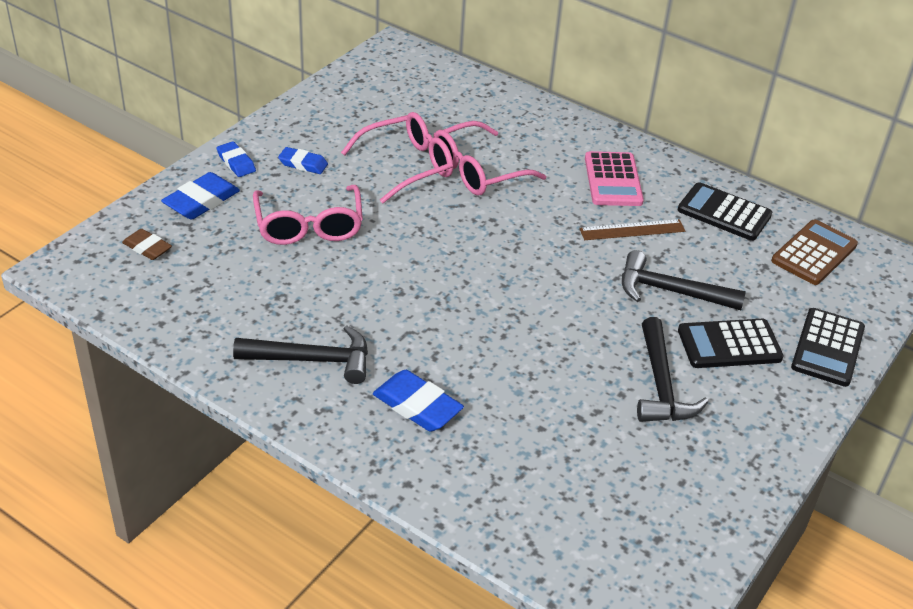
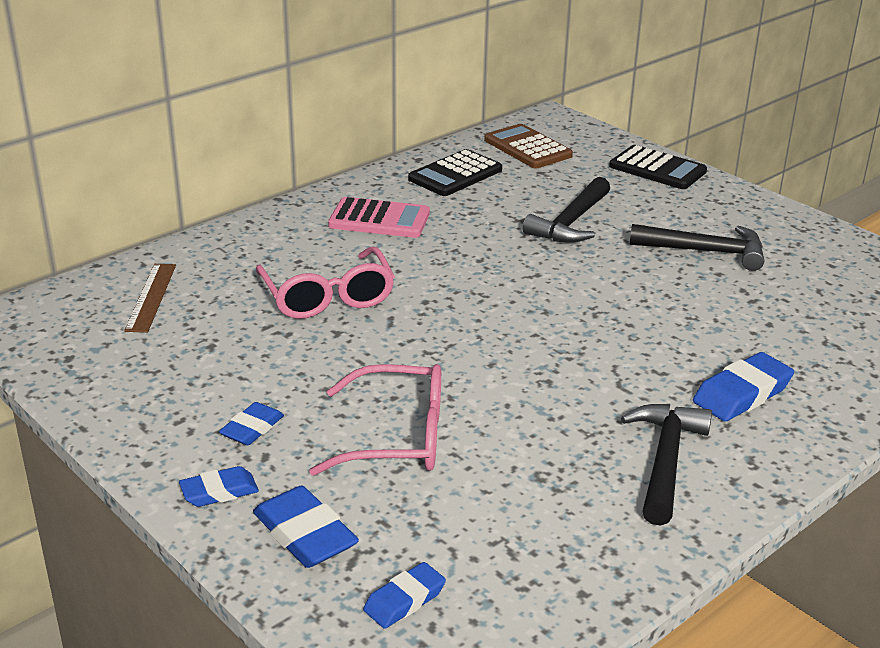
camera: 75 degrees left, 10 degrees down
(147, 248) = (404, 600): brown eraser -> blue eraser
(407, 166) = (295, 345): pink glasses -> none
(632, 230) = (469, 224): brown ruler -> brown ruler (151, 297)
(729, 345) = (651, 209): black calculator -> none

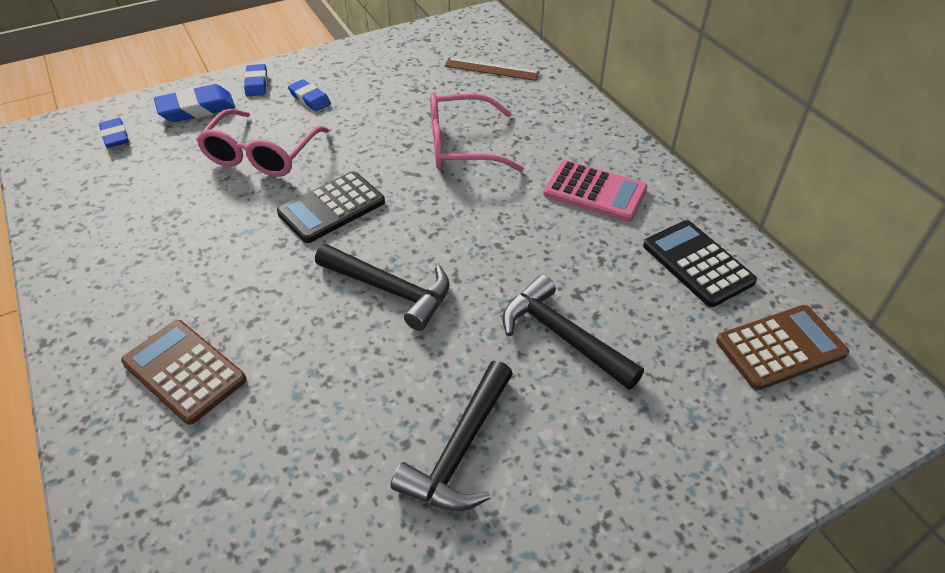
camera: 105 degrees right, 15 degrees up
(379, 219) = (595, 192): pink calculator -> pink calculator turned 90 degrees counterclockwise
(657, 169) = (713, 483): black calculator -> black calculator (332, 208)
(665, 461) = (139, 285): black hammer -> black hammer (390, 290)
(742, 394) = (184, 371): blue eraser -> brown calculator

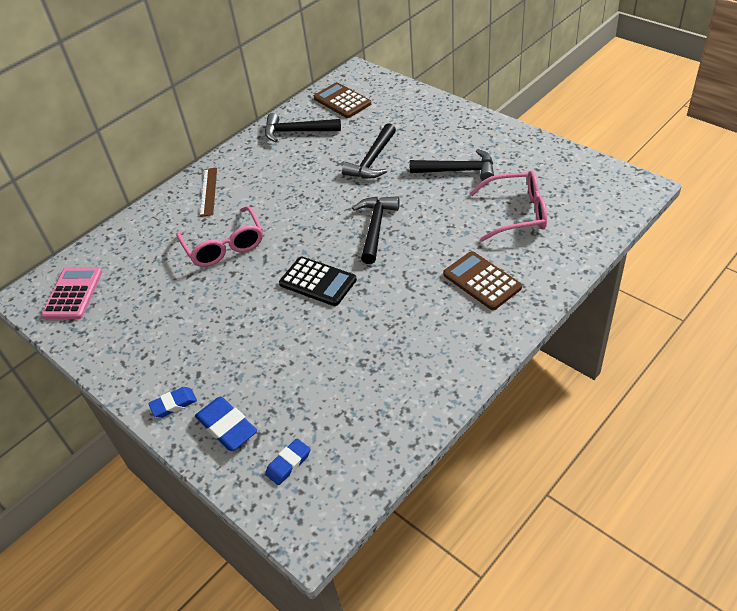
camera: 105 degrees left, 0 degrees up
(184, 371) = (481, 281): brown calculator -> brown calculator turned 120 degrees clockwise
(262, 154) = (275, 347): pink glasses -> pink glasses (516, 213)
(310, 99) = (188, 355): blue eraser -> none
(491, 69) = (115, 263): brown ruler -> brown ruler (208, 191)
(595, 192) = (251, 177): pink calculator -> pink calculator (73, 293)
(697, 263) = (297, 132): black calculator -> black hammer

